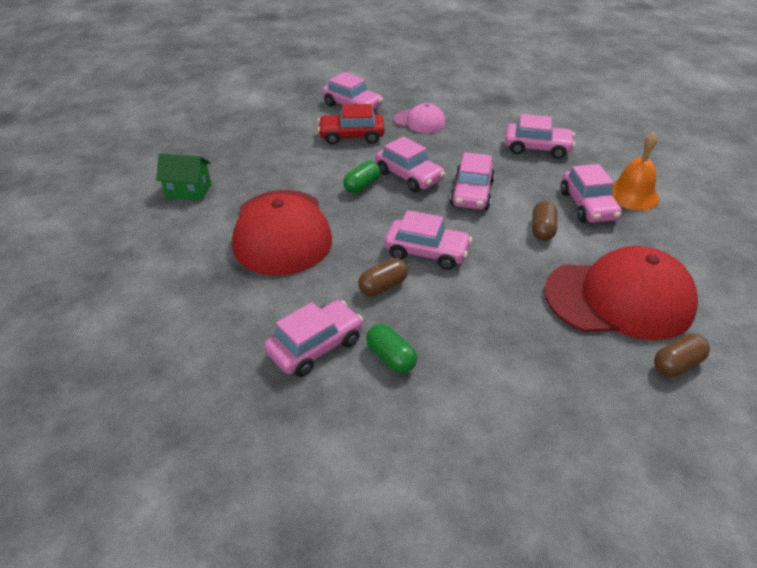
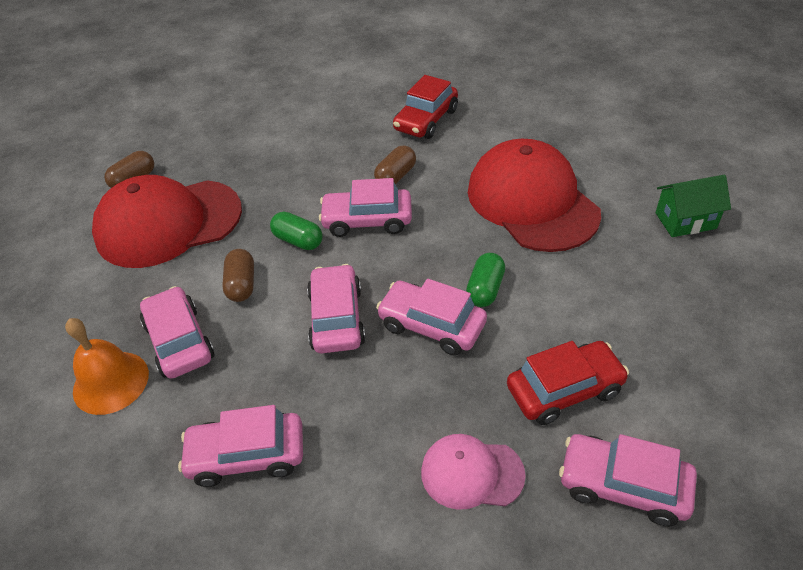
camera: 165 degrees right, 5 degrees up
(315, 346) = (426, 120): pink car -> red car
(391, 358) = (364, 128): green capsule -> green capsule (298, 240)

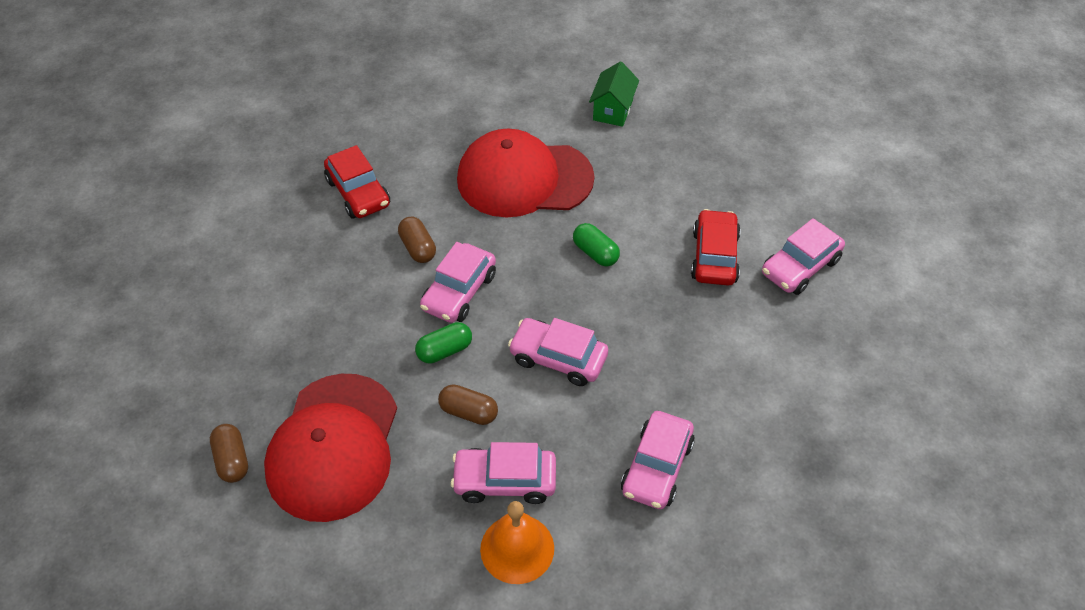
camera: 65 degrees left, 5 degrees up
(432, 325) = (608, 301): pink car -> none
(471, 473) = (749, 338): pink cap -> none

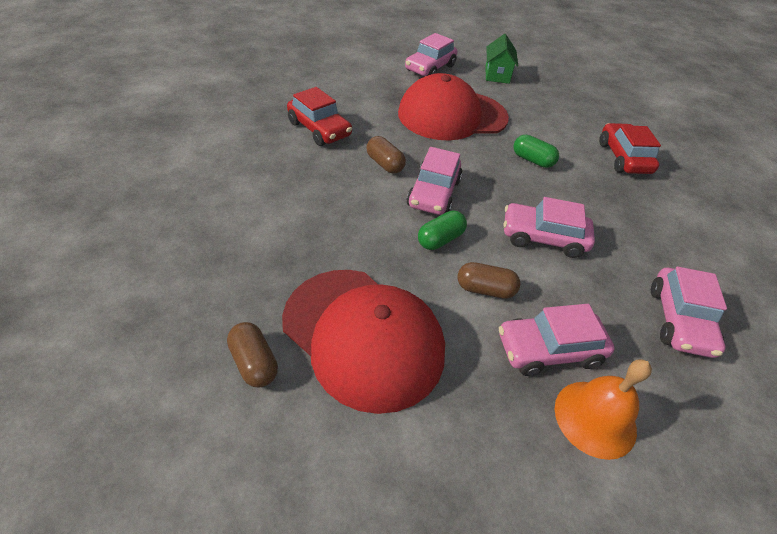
camera: 15 degrees left, 5 degrees down
(333, 447) = (363, 336): red cap -> red cap turned 45 degrees counterclockwise
(800, 267) = (689, 161): pink car -> pink car (430, 68)

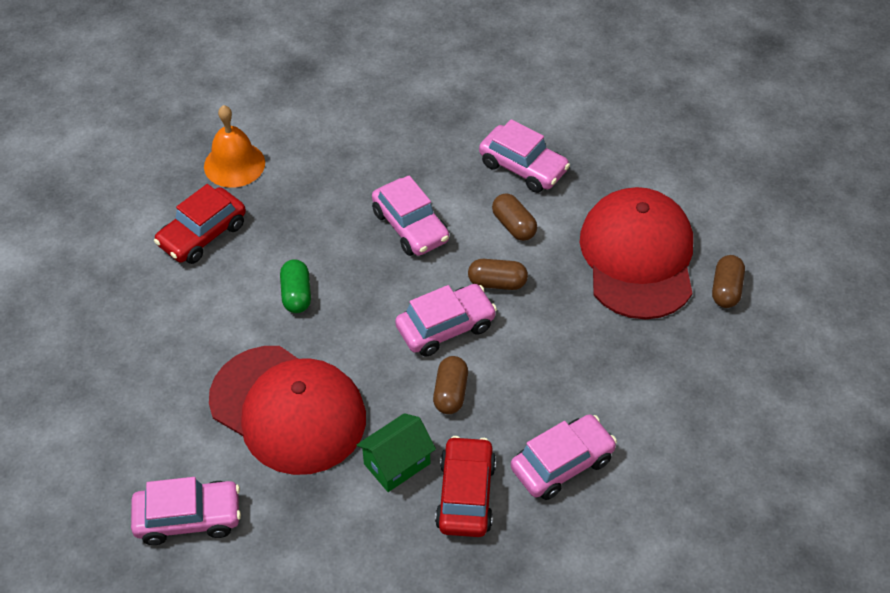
camera: 130 degrees left, 5 degrees up
(440, 239) = (497, 283): green capsule -> brown capsule
(497, 75) = (121, 439): green house -> green house (397, 463)
(595, 418) = (546, 125): orange bell -> orange bell (234, 164)
(679, 320) = (408, 120): pink car -> pink car (562, 464)

